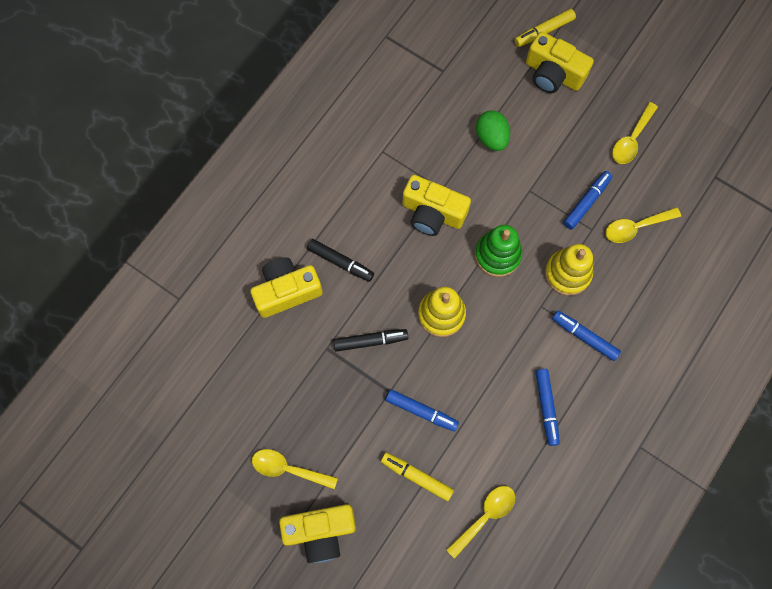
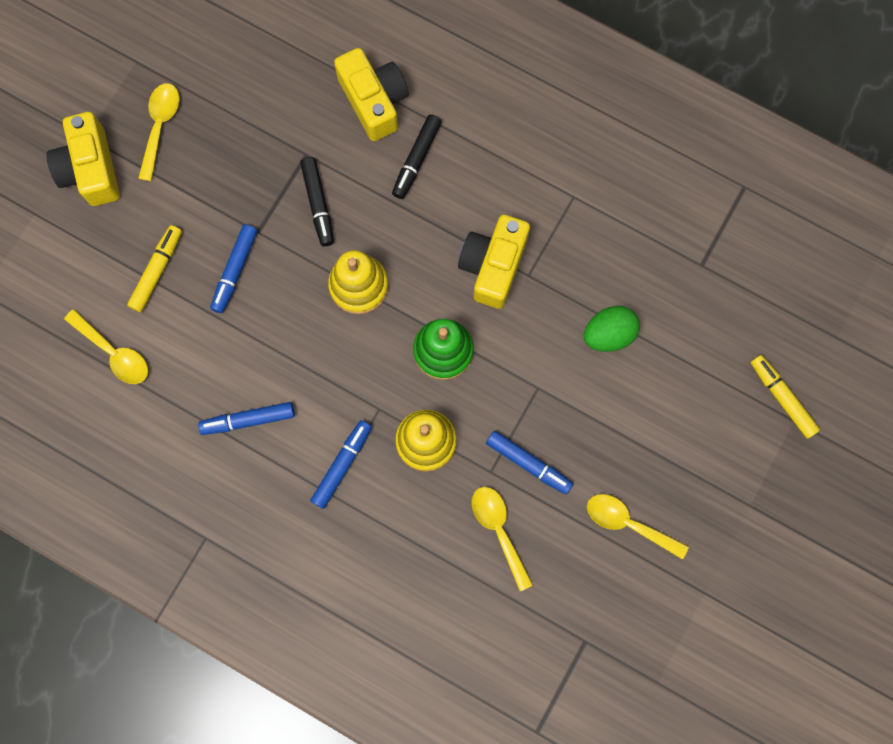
camera: 85 degrees right, 5 degrees up
(553, 74) = (716, 413): yellow camera -> none

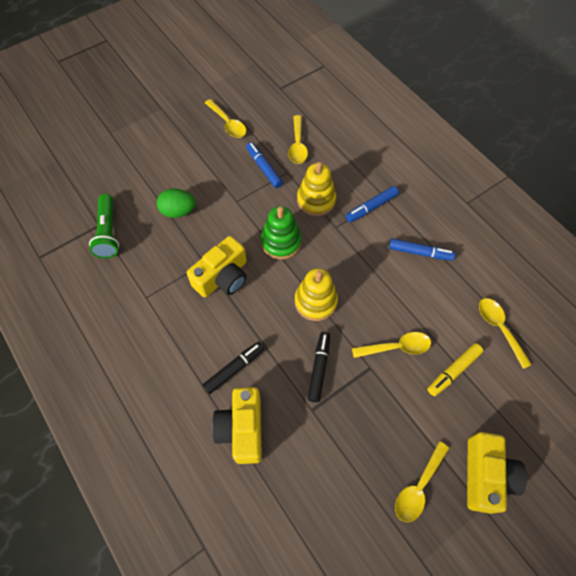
camera: 155 degrees left, 15 degrees down
(235, 271) = (396, 347): blue marker -> yellow spoon
(681, 259) = (108, 233): none -> green flashlight
(782, 397) = (108, 145): yellow marker -> none

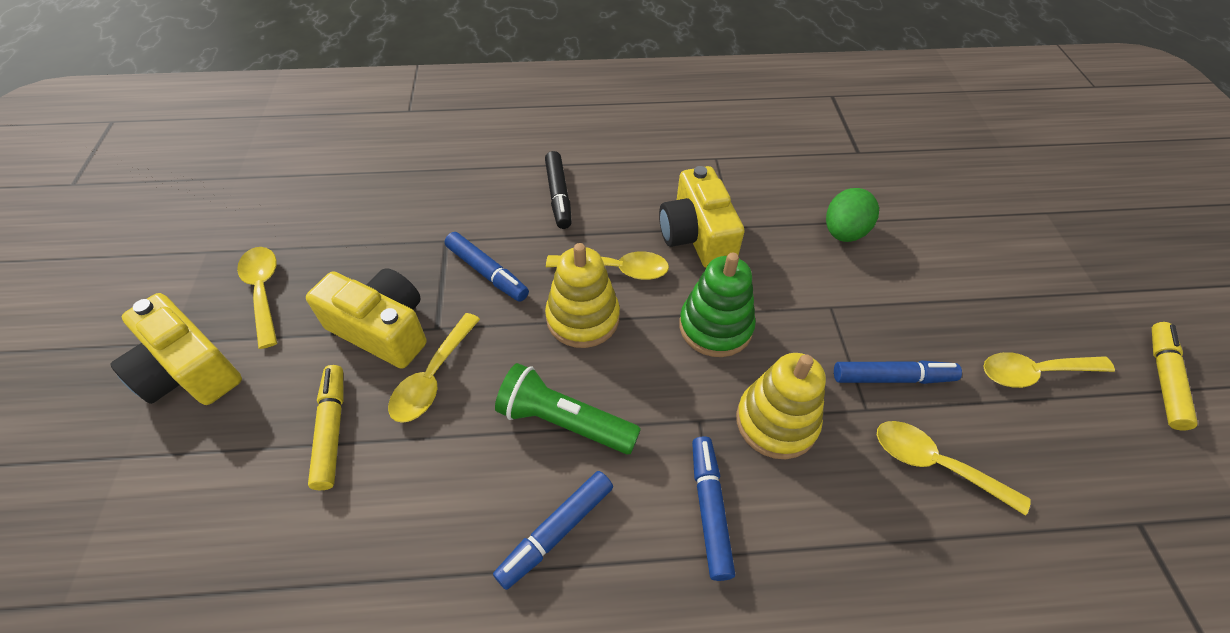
camera: 120 degrees right, 10 degrees down
(108, 233) = (840, 156): green flashlight -> green flashlight (564, 421)
(204, 85) = (1164, 379): none -> yellow marker
(242, 429) = (485, 174): yellow camera -> yellow camera (382, 329)
(319, 368) = (487, 272): black marker -> blue marker
(499, 328) = (317, 562): yellow spoon -> yellow spoon (616, 269)

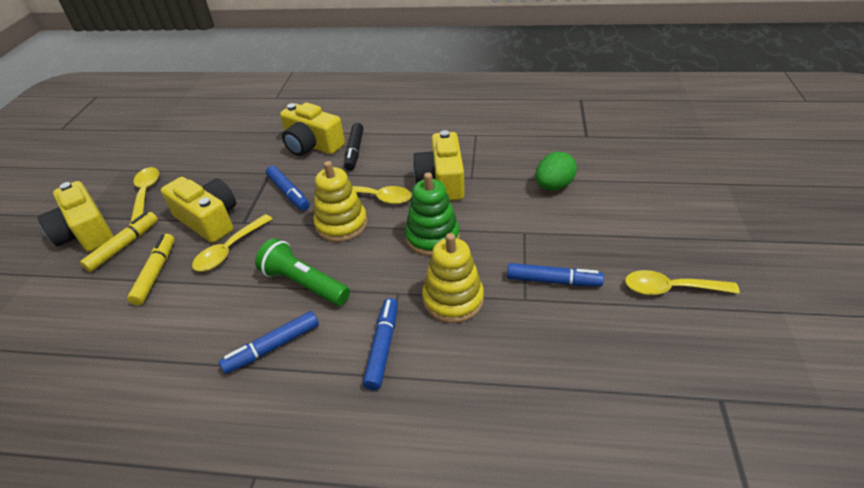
camera: 15 degrees right, 10 degrees down
(493, 189) = (312, 145): none -> yellow camera
(934, 464) = (563, 339): yellow spoon -> none
(1164, 379) = (783, 304): yellow marker -> yellow marker (124, 246)

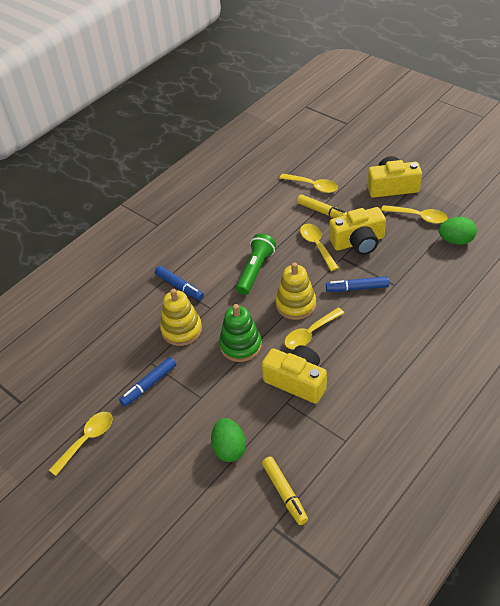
camera: 125 degrees right, 5 degrees up
(93, 308) = (313, 186): none -> yellow spoon
(124, 246) = (362, 202): yellow marker -> yellow marker (284, 493)
(181, 159) = (456, 240): none -> green egg
(272, 347) = (220, 246): blue marker -> none
(304, 284) = (255, 270): green flashlight -> green flashlight turned 45 degrees counterclockwise
(312, 145) = (417, 321): yellow camera -> none
(354, 151) = (385, 344): black marker -> none

